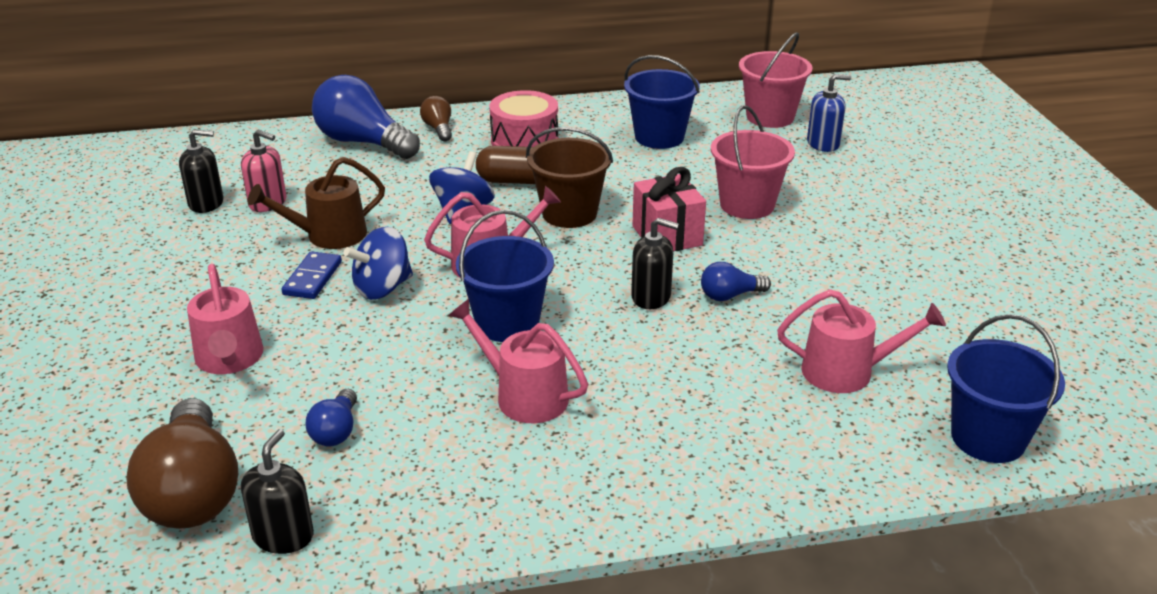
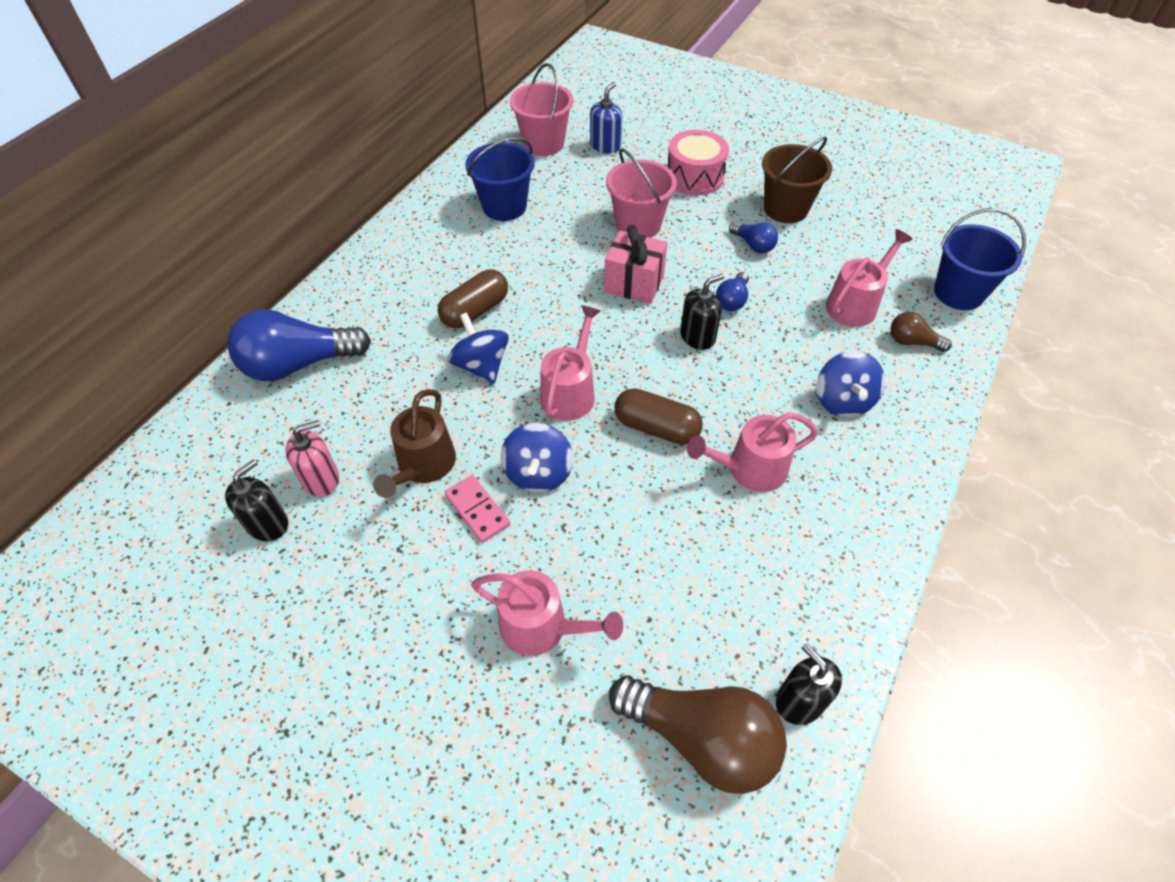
camera: 50 degrees left, 20 degrees up
(313, 278) = (477, 510): blue domino -> pink domino
(336, 431) = (700, 602): blue light bulb -> blue light bulb (753, 245)
(438, 129) = (338, 308): brown light bulb -> brown light bulb (912, 342)
(507, 323) = (656, 427): blue bucket -> brown capsule
(524, 141) = (421, 273): pink drum -> pink drum (694, 177)
(569, 213) = (551, 312): brown bucket -> brown bucket (785, 209)
(691, 418) = (842, 401): none -> blue spinning top

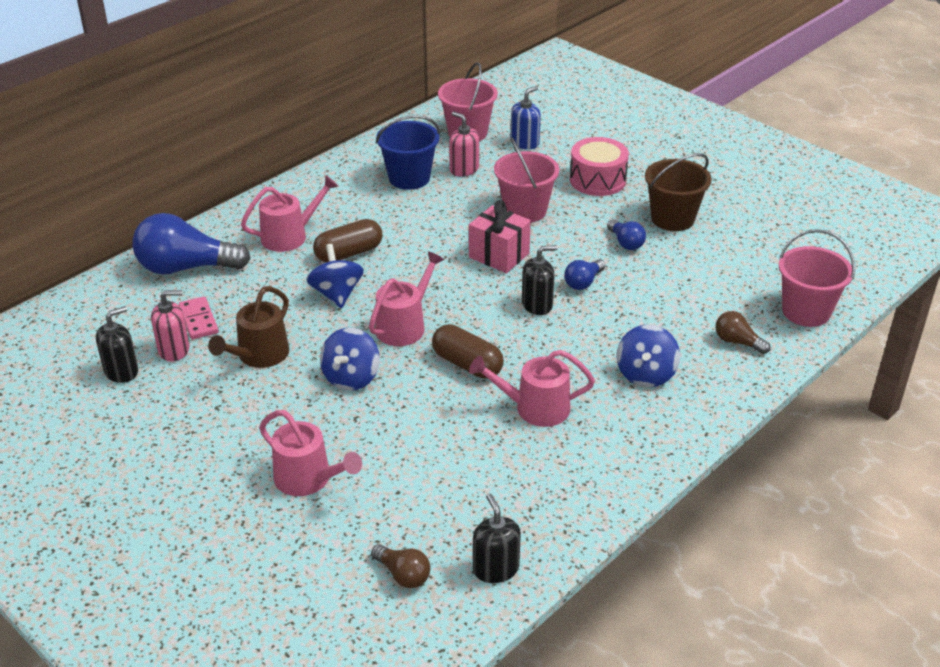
camera: 15 degrees right, 15 degrees down
(477, 510) = (290, 393): pink domino -> pink domino (199, 320)
(557, 187) = (464, 169): none -> pink soap dispenser
(701, 738) = (403, 575): brown light bulb -> brown light bulb, size x0.48
(855, 304) = (699, 304): pink watering can -> pink watering can (289, 236)
(958, 293) = (806, 311): blue bucket -> pink bucket

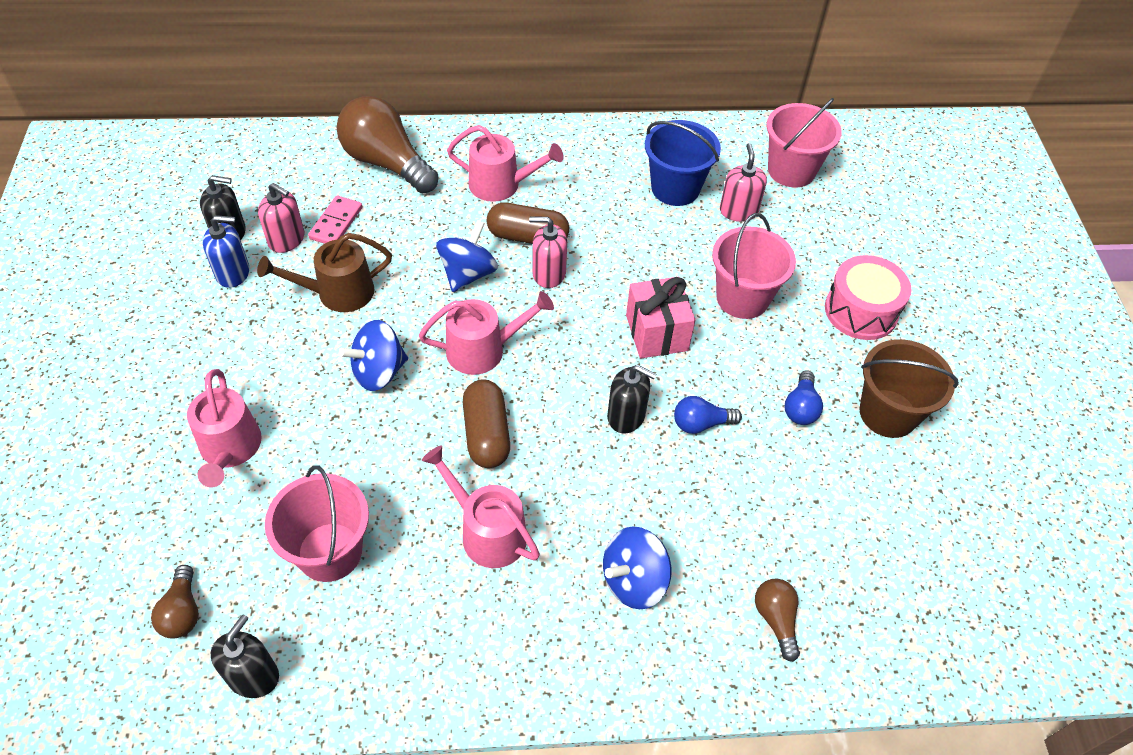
camera: 40 degrees right, 15 degrees up
(186, 267) = (386, 163): blue light bulb -> brown light bulb
(390, 264) = (548, 273): none -> pink soap dispenser
(525, 143) = (836, 217): blue soap dispenser -> blue soap dispenser (233, 273)
(806, 311) = (902, 644): pink bucket -> pink bucket (330, 552)

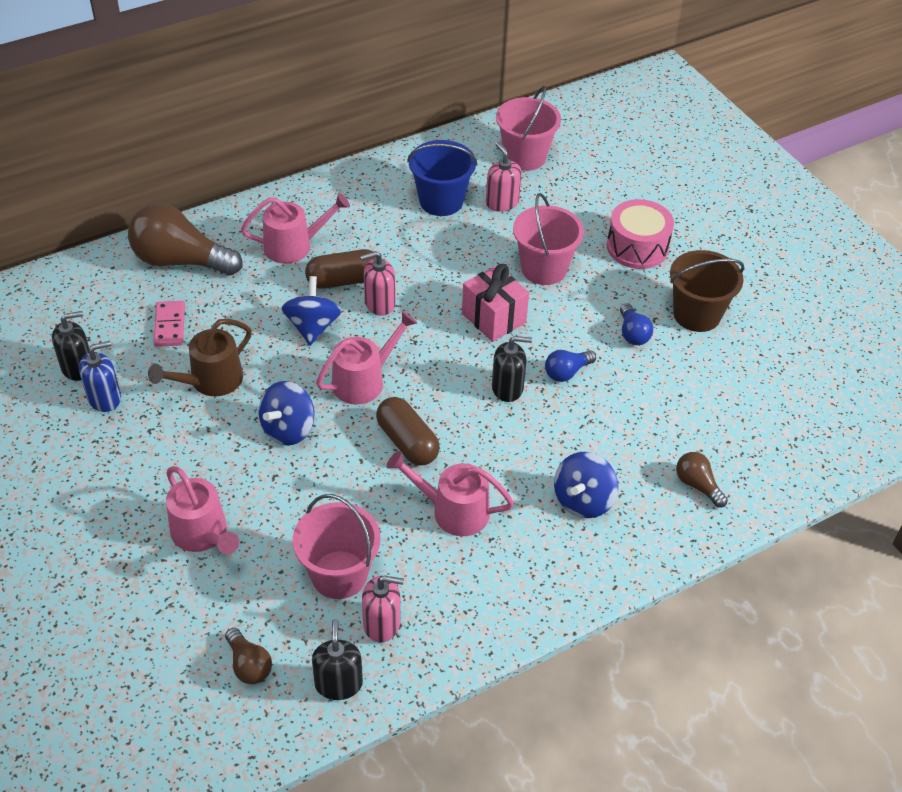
camera: 25 degrees left, 5 degrees down
(286, 239) = (134, 354): pink soap dispenser -> pink soap dispenser (382, 623)

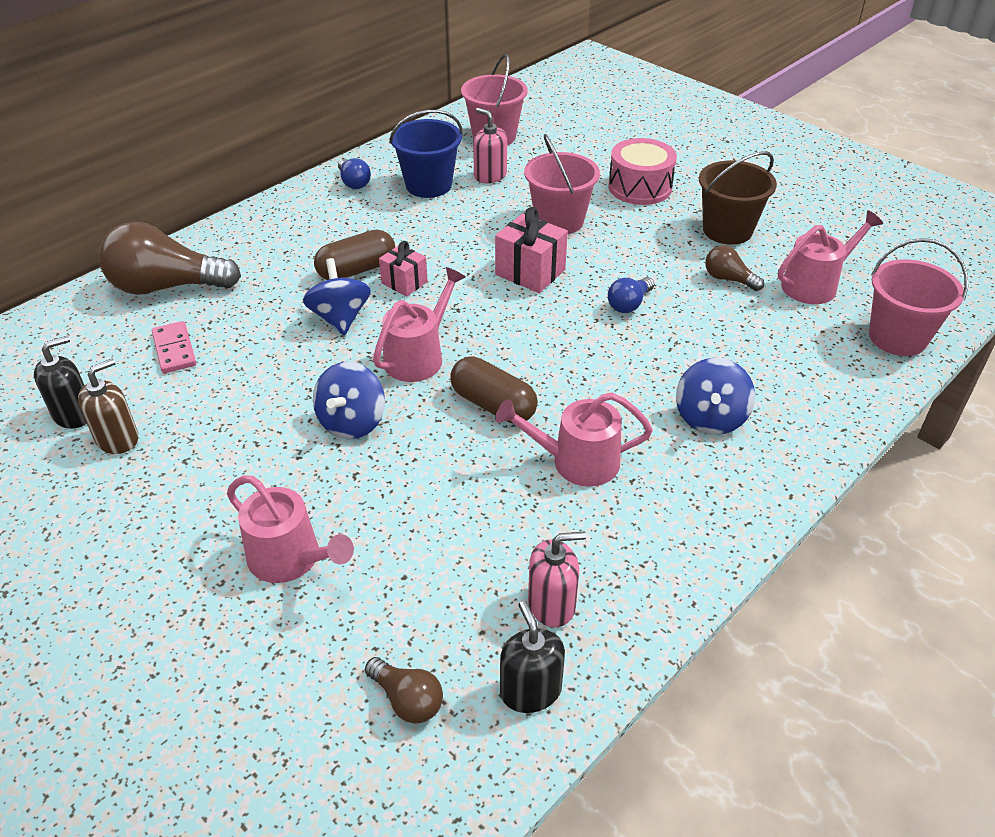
camera: 15 degrees left, 5 degrees down
(104, 398) = (117, 439): blue soap dispenser -> brown soap dispenser
(210, 381) = (242, 394): brown watering can -> none
(294, 246) = (290, 250): pink watering can -> pink watering can (815, 285)
(339, 574) = (476, 562): pink bucket -> pink bucket (897, 337)
(379, 303) = (404, 282): pink soap dispenser -> pink gift
(507, 388) = (576, 331): black soap dispenser -> none
(633, 333) = (675, 258): blue light bulb -> blue light bulb (354, 182)
(697, 485) = (817, 377): brown light bulb -> brown light bulb (728, 279)

